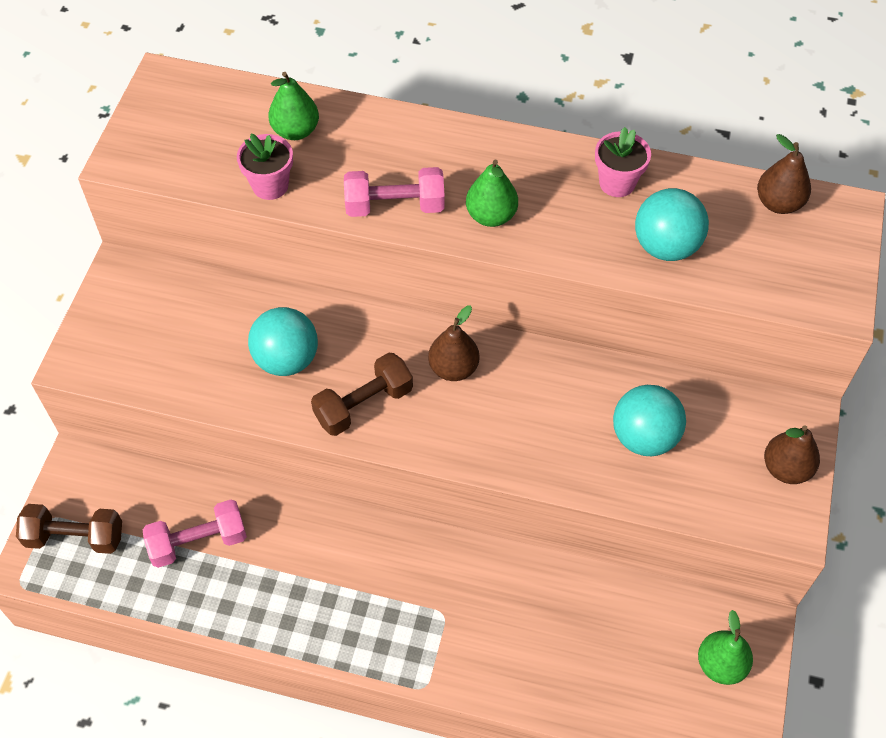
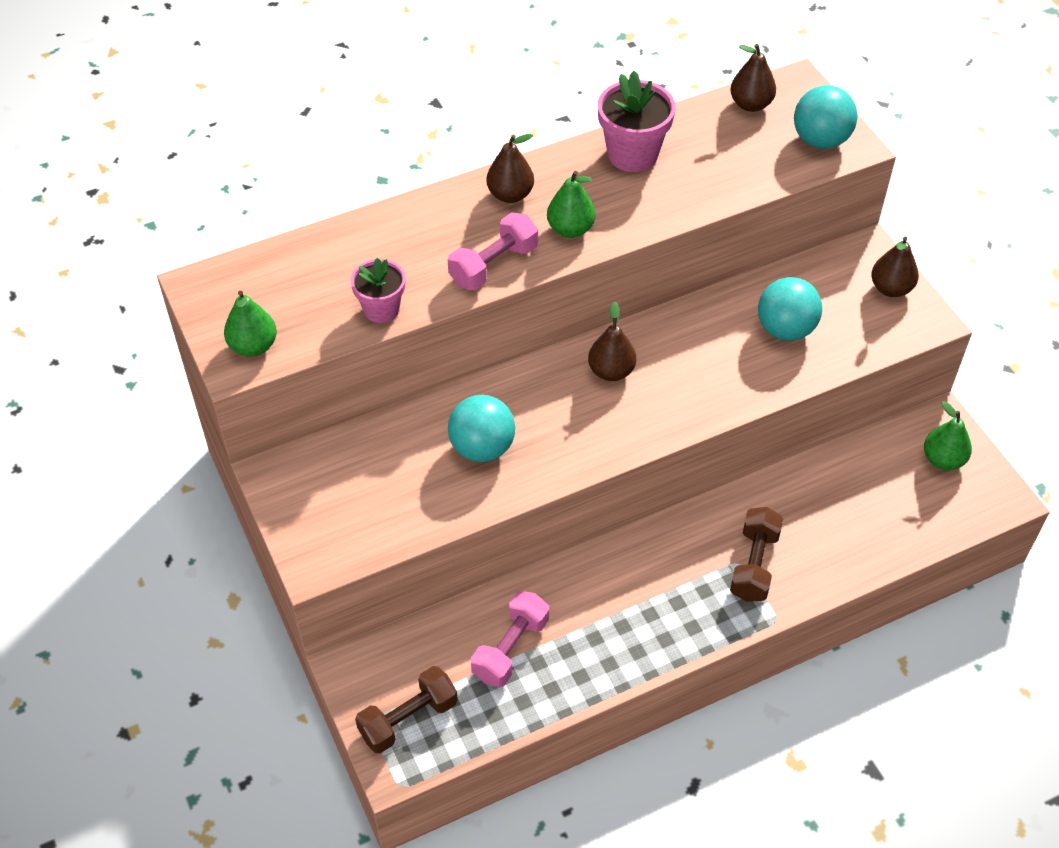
camera: 40 degrees left, 5 degrees down
(295, 131) = (355, 259): green pear -> green pear (253, 346)
(363, 405) = (574, 439): brown dumbbell -> brown dumbbell (754, 564)
(473, 154) = (510, 195): none -> brown pear
(617, 183) = (632, 154): pink flower pot -> pink flower pot, size x1.53
(666, 246) = (709, 176): turquoise ball -> turquoise ball (820, 140)

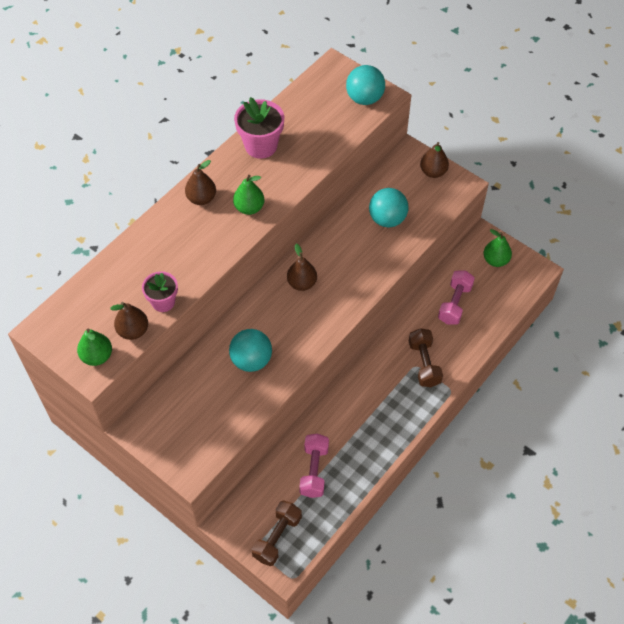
camera: 25 degrees left, 5 degrees up
(493, 265) = (216, 248): pink dumbbell -> pink dumbbell (454, 303)
(750, 104) = (313, 89): brown pear -> brown pear (133, 331)

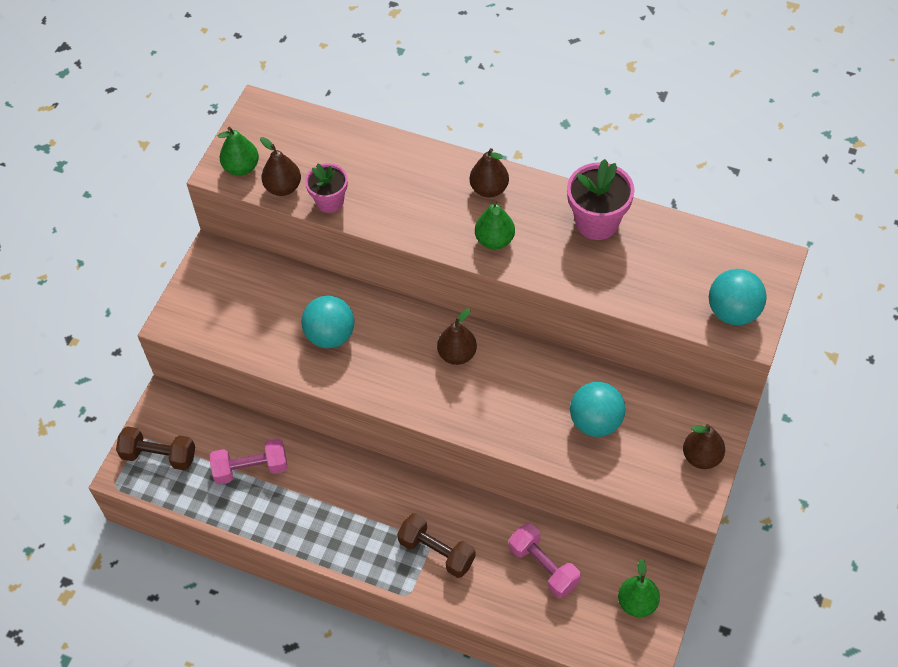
camera: 75 degrees right, 0 degrees up
(424, 363) = (437, 552): brown dumbbell -> brown dumbbell turned 60 degrees clockwise
(454, 303) = (543, 567): pink dumbbell -> pink dumbbell turned 45 degrees clockwise

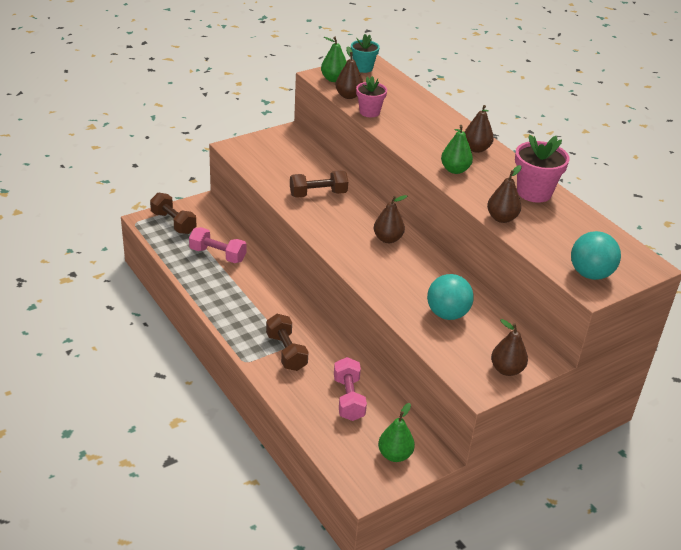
camera: 30 degrees right, 20 degrees down
(257, 124) = (363, 68): none -> turquoise flower pot
(330, 335) = (318, 194): turquoise ball -> brown dumbbell
(596, 286) = (501, 218): none -> brown pear

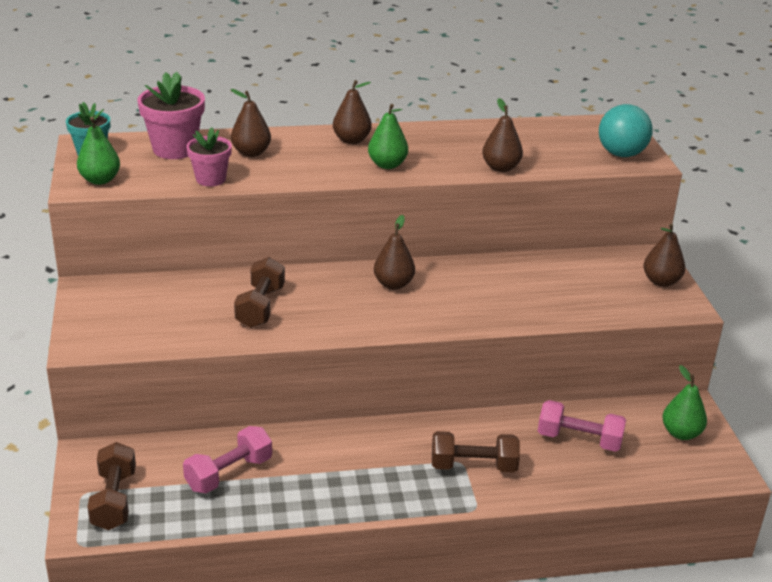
camera: 65 degrees left, 5 degrees down
(173, 223) = (114, 500): brown dumbbell -> brown dumbbell turned 75 degrees counterclockwise
(348, 96) = (155, 182): brown pear -> brown pear (251, 153)
(447, 314) = (556, 288): turquoise ball -> none
(534, 192) = (462, 136): pink flower pot -> pink flower pot (175, 149)

